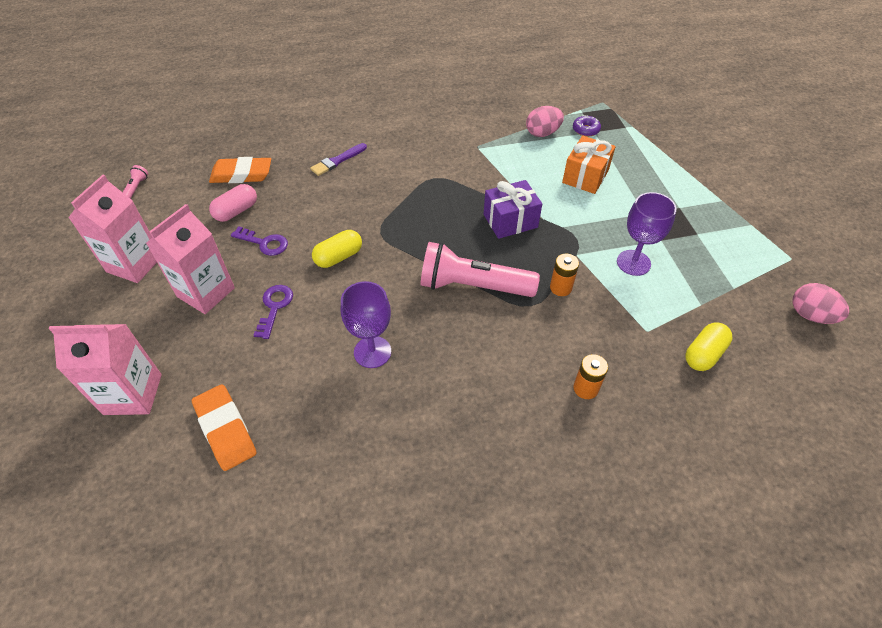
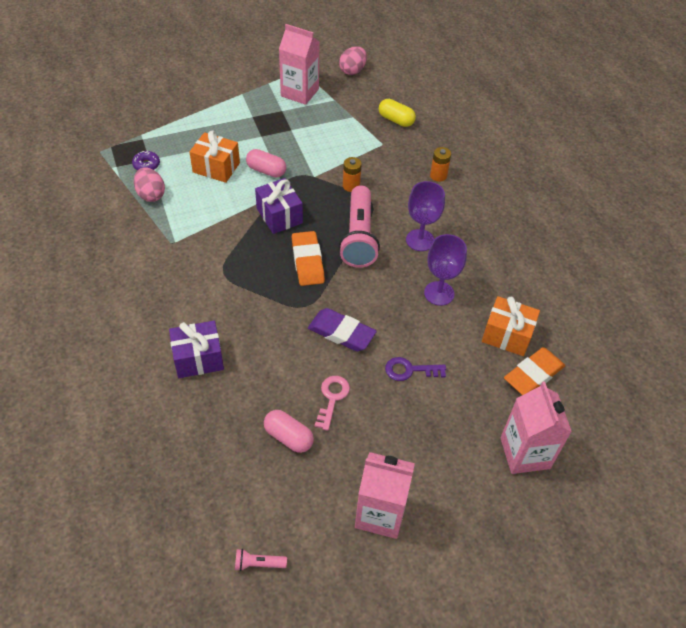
camera: 100 degrees left, 0 degrees up
(206, 292) = (404, 431): pink carton -> pink carton (299, 92)
(241, 174) = (226, 449): orange eraser -> orange eraser (307, 261)
(264, 243) = (332, 398): purple key -> pink key
(291, 413) = (507, 335): none -> orange gift
(337, 161) = (198, 358): purple brush -> purple gift
(339, 257) = (341, 333): yellow capsule -> purple eraser
(583, 214) = (266, 171): none -> pink capsule
(633, 263) = (318, 146): purple goblet -> purple goblet (420, 240)

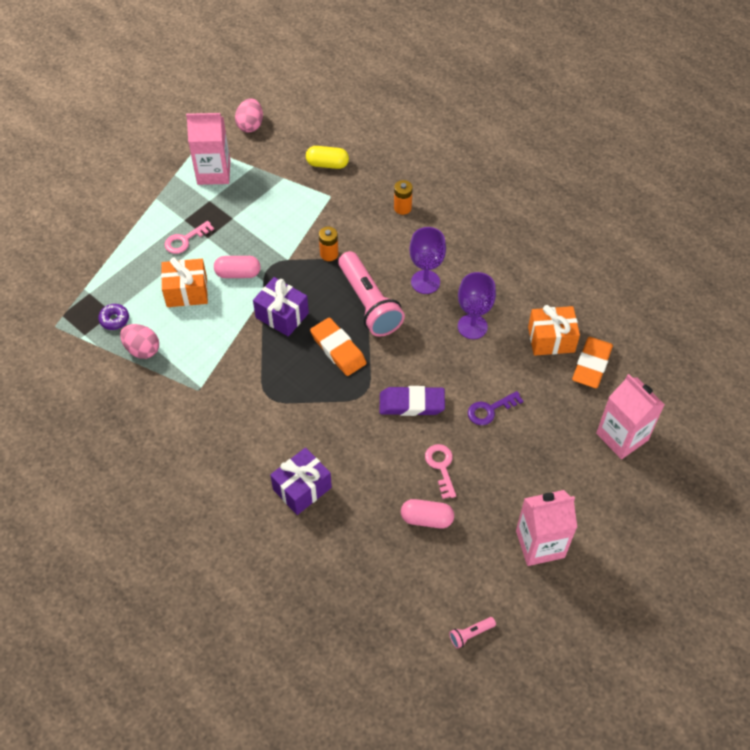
camera: 25 degrees left, 5 degrees up
(242, 131) = (185, 240): none -> pink key

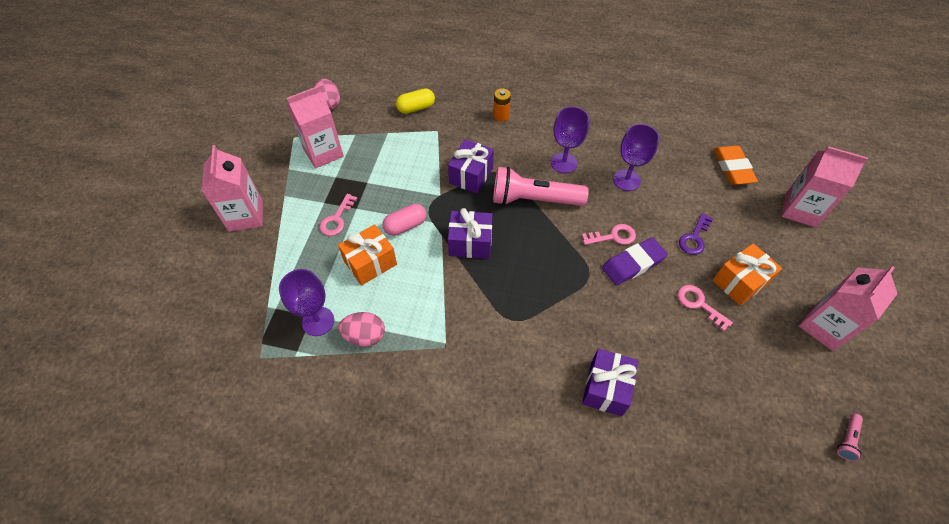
camera: 30 degrees left, 0 degrees up
(113, 202) = (246, 216): none -> pink carton
(114, 319) = (318, 321): purple donut -> purple goblet
(329, 254) = (471, 175): orange battery -> purple gift
(338, 349) = (539, 249): orange eraser -> none
(369, 303) = (534, 200): pink flashlight -> pink flashlight turned 150 degrees clockwise
(414, 371) = (613, 236): none -> pink key
(426, 519) = (726, 356): pink capsule -> none
(551, 339) = (689, 163): orange gift -> orange gift (740, 282)

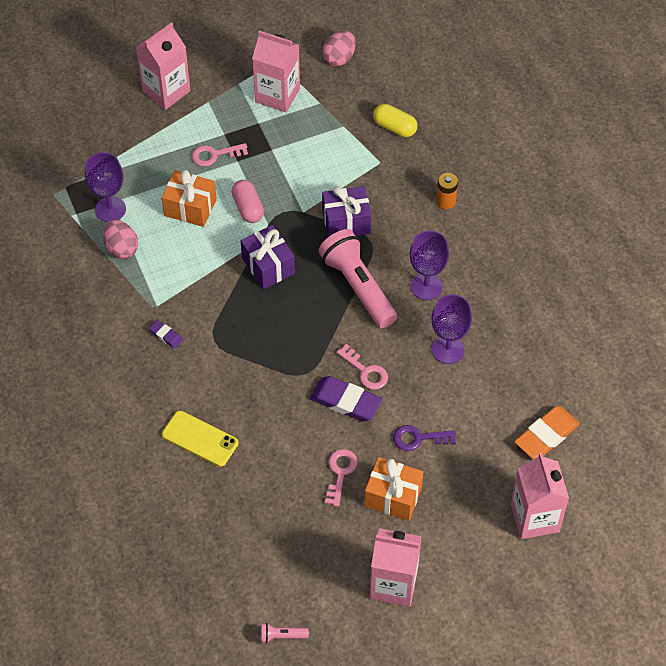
camera: 55 degrees right, 0 degrees up
(405, 226) = (248, 208): pink capsule -> pink capsule turned 45 degrees clockwise
(481, 353) = (165, 335): none -> purple eraser
(606, 388) = (200, 439): purple gift -> yellow phone

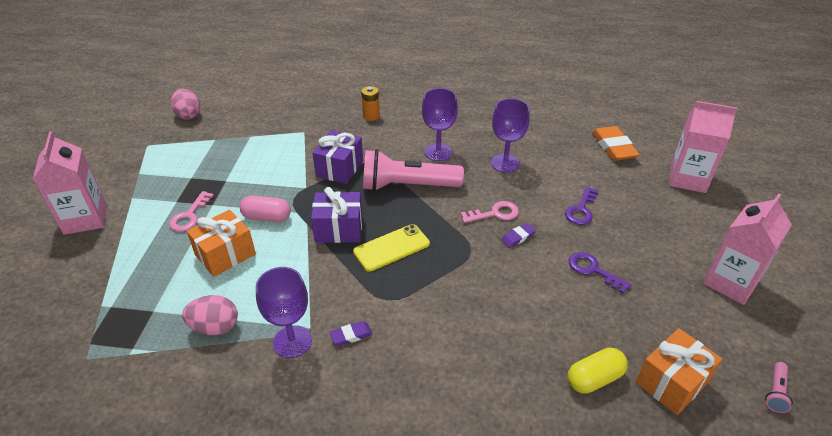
camera: 60 degrees left, 15 degrees down
(110, 209) = (160, 316): purple goblet -> purple goblet (292, 342)
(200, 439) = (497, 360): yellow phone -> yellow phone (391, 248)
(277, 95) = (179, 157): pink carton -> none
(340, 473) = (593, 270): pink key -> purple key
(346, 401) = (518, 237): purple eraser -> purple eraser, size x0.51
(393, 496) = (634, 247): orange gift -> orange gift (671, 382)
(394, 127) = (281, 114): yellow capsule -> yellow capsule (594, 378)

